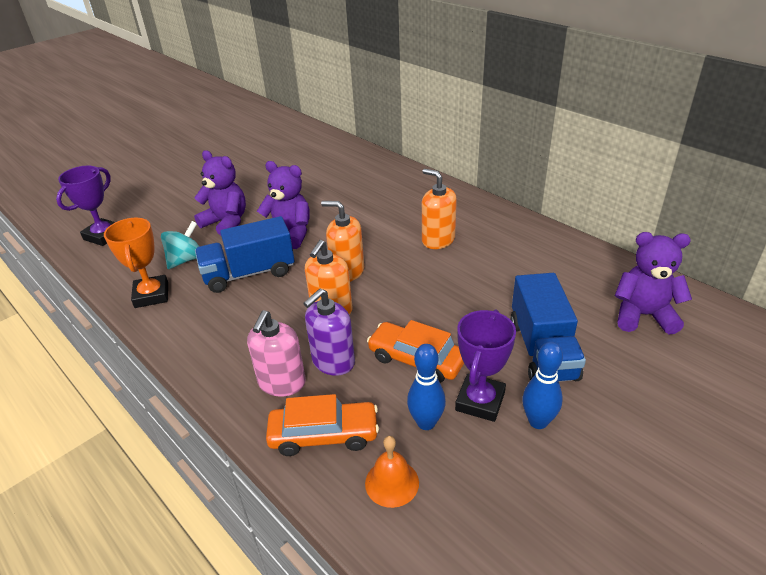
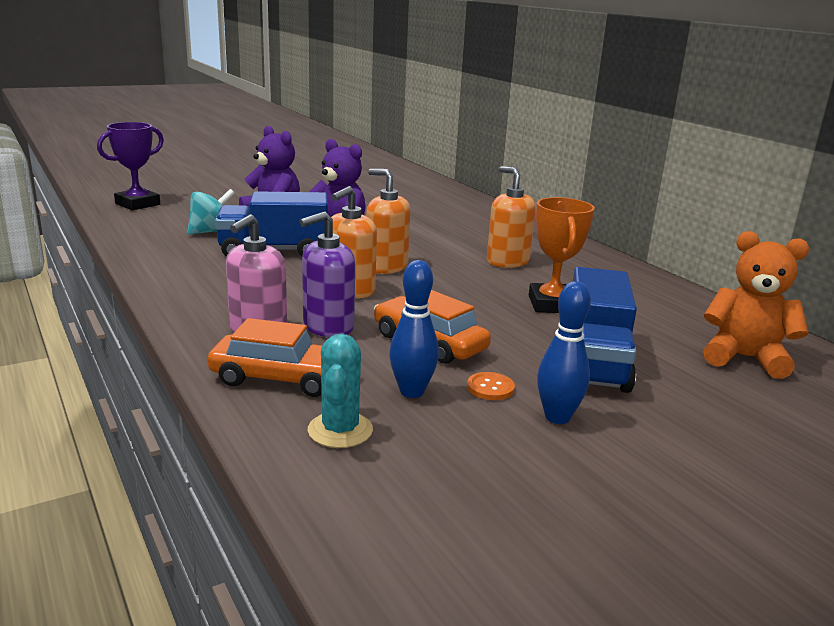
camera: 10 degrees right, 15 degrees down
(151, 295) = (158, 249): orange trophy -> orange trophy (552, 304)
(392, 482) = (340, 430): orange bell -> turquoise cactus
(480, 401) = (490, 388): purple trophy -> orange button
(643, 315) = (744, 358): purple teddy bear -> orange teddy bear

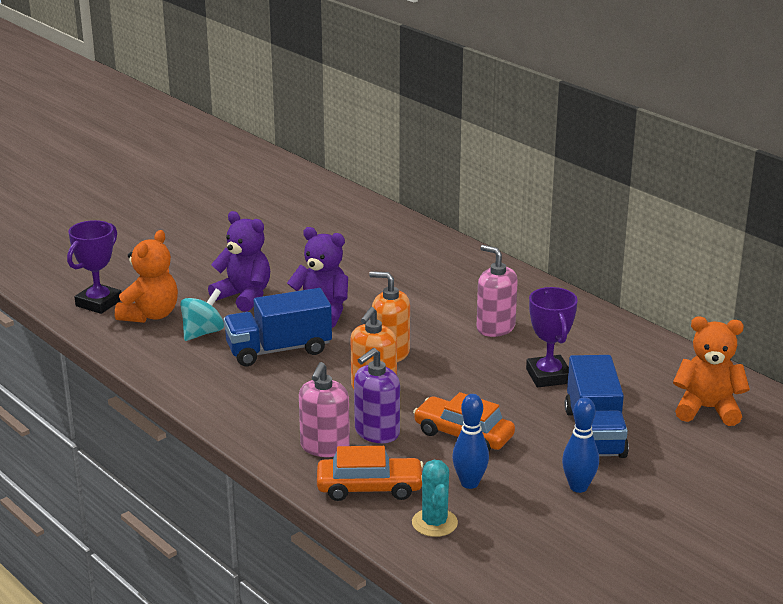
camera: 10 degrees left, 5 degrees up
(175, 216) = (150, 315): none -> orange teddy bear
(490, 388) = (524, 470): orange button -> none
(507, 261) = (495, 328): orange soap dispenser -> pink soap dispenser
(552, 304) = (548, 376): orange trophy -> purple trophy

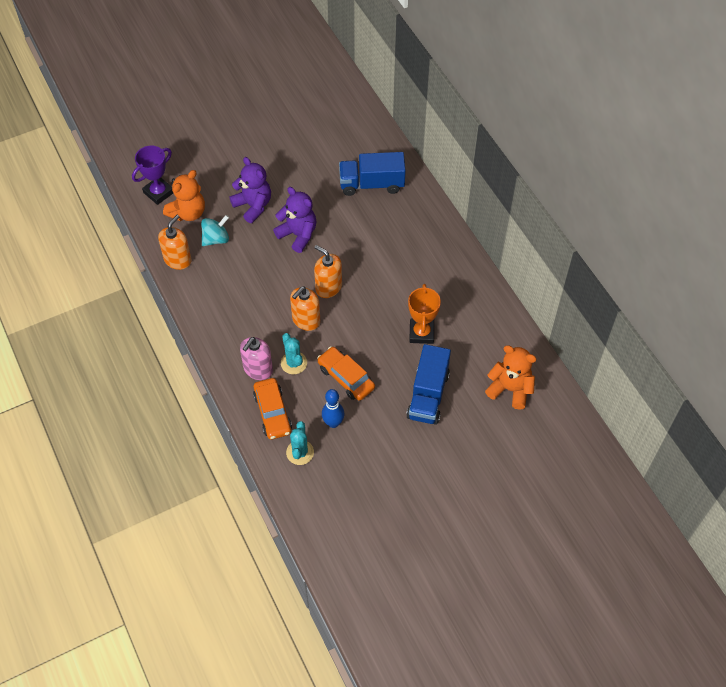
camera: 15 degrees right, 30 degrees up
(152, 359) = (177, 260): none -> orange soap dispenser
(279, 350) = (259, 267): blue truck -> blue truck (371, 184)
(369, 488) = (272, 413): orange car -> orange car turned 60 degrees clockwise
(377, 432) = (294, 363): purple soap dispenser -> turquoise cactus
(495, 328) = (406, 275): pink soap dispenser -> none
(548, 376) = (421, 333): purple trophy -> orange trophy
(578, 487) = (397, 442): blue bowling pin -> none

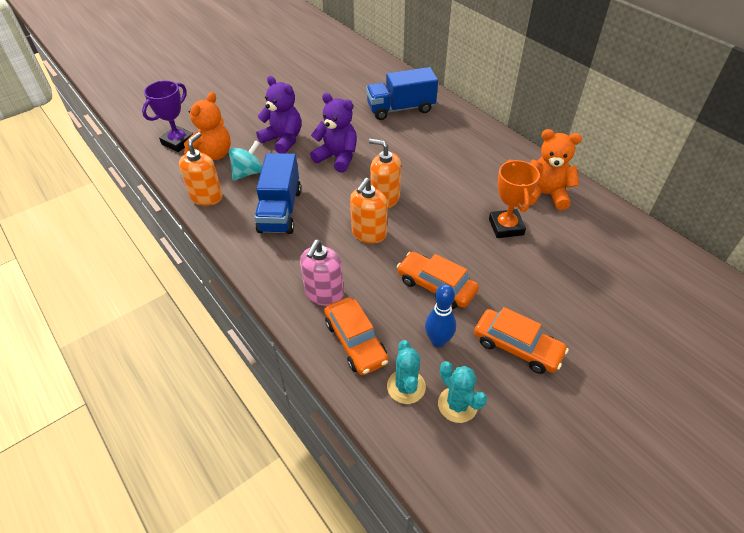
camera: 10 degrees left, 10 degrees down
(294, 363) = (367, 280): turquoise cactus -> turquoise cactus (457, 404)
(389, 438) = (517, 347): none -> orange car
(428, 395) = (542, 289): blue truck -> blue truck (280, 210)
(510, 389) = (634, 268): orange teddy bear -> orange teddy bear (545, 194)

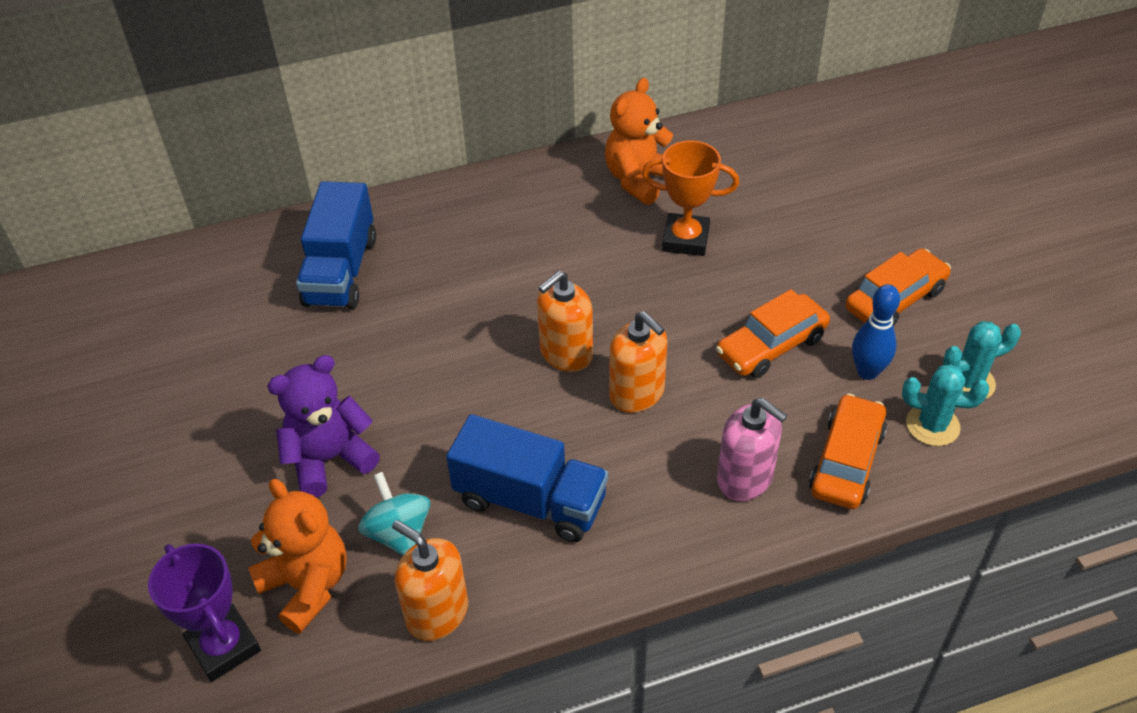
camera: 70 degrees left, 0 degrees up
(337, 157) = (428, 390): purple teddy bear -> none
(355, 342) = (846, 461): orange car -> orange car turned 60 degrees counterclockwise

